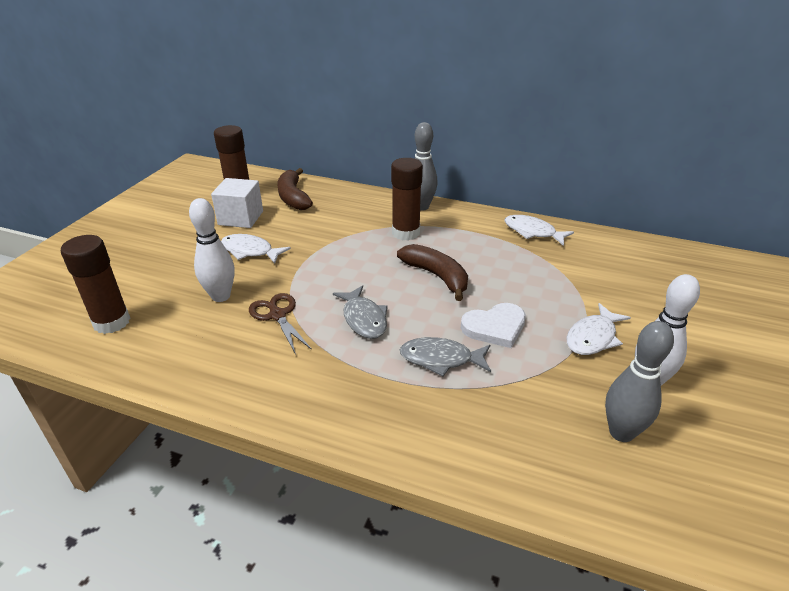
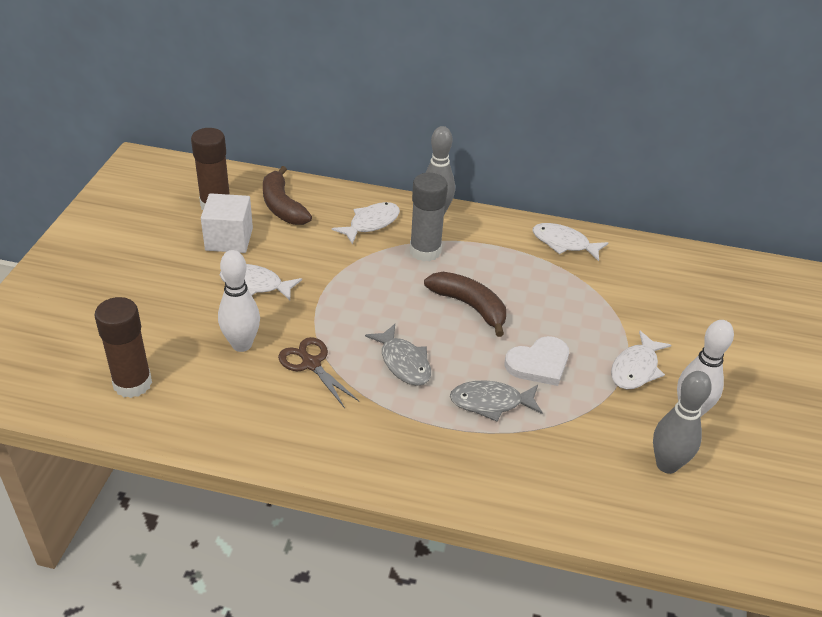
camera: 10 degrees left, 5 degrees up
(364, 211) = (371, 223): none -> white fish
(406, 233) = (425, 251): brown glue stick -> grey glue stick

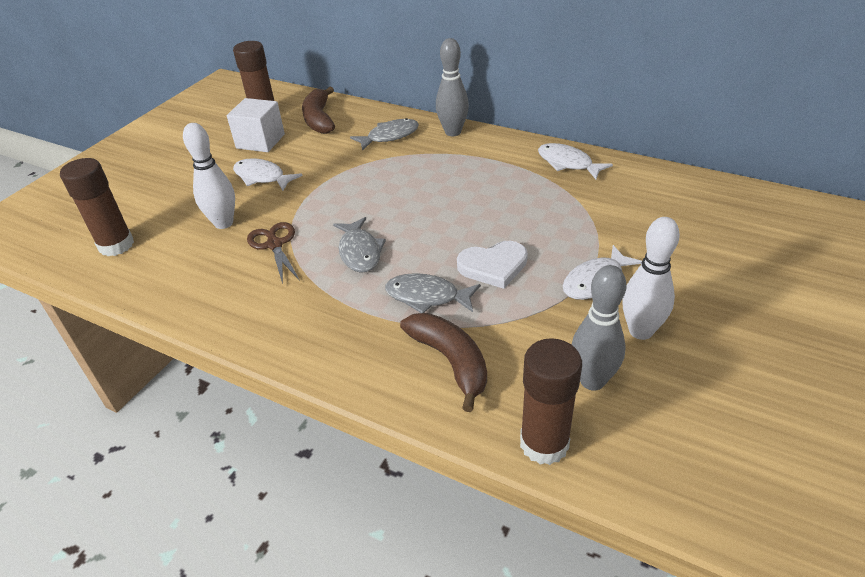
camera: 20 degrees right, 0 degrees up
(371, 223) = (389, 136): white fish -> grey fish
(425, 251) = (428, 161): grey glue stick -> none
(469, 306) = (447, 209): brown banana -> brown banana (450, 361)
(649, 527) = (544, 444): none -> brown glue stick

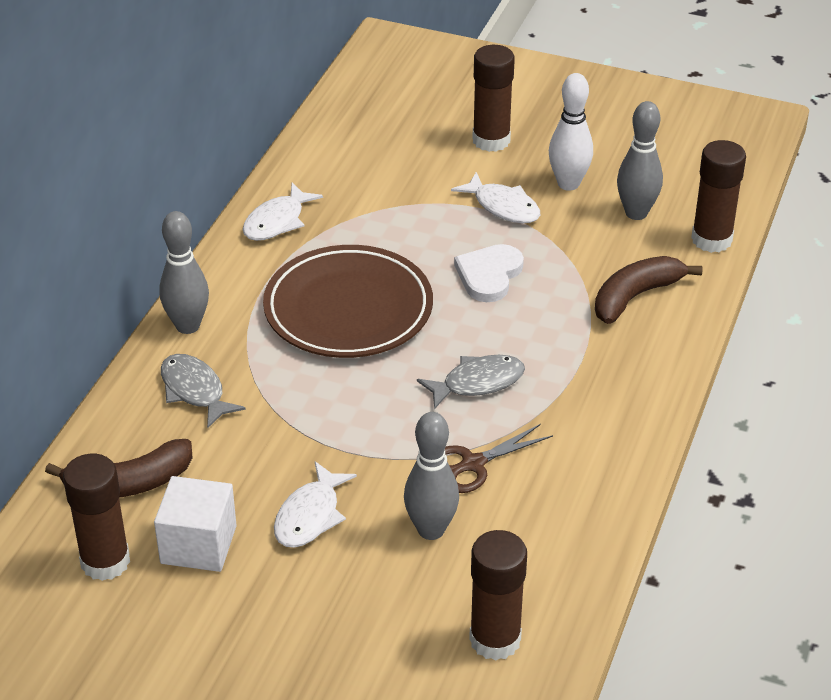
camera: 100 degrees left, 0 degrees up
(223, 223) = (431, 530): white bowling pin -> grey bowling pin
(427, 296) = (547, 320): grey fish -> none
(459, 193) = (348, 309): none -> brown plate
(493, 266) = (489, 275): white heart -> white heart turned 135 degrees counterclockwise
(709, 281) = (491, 140): none -> brown glue stick

